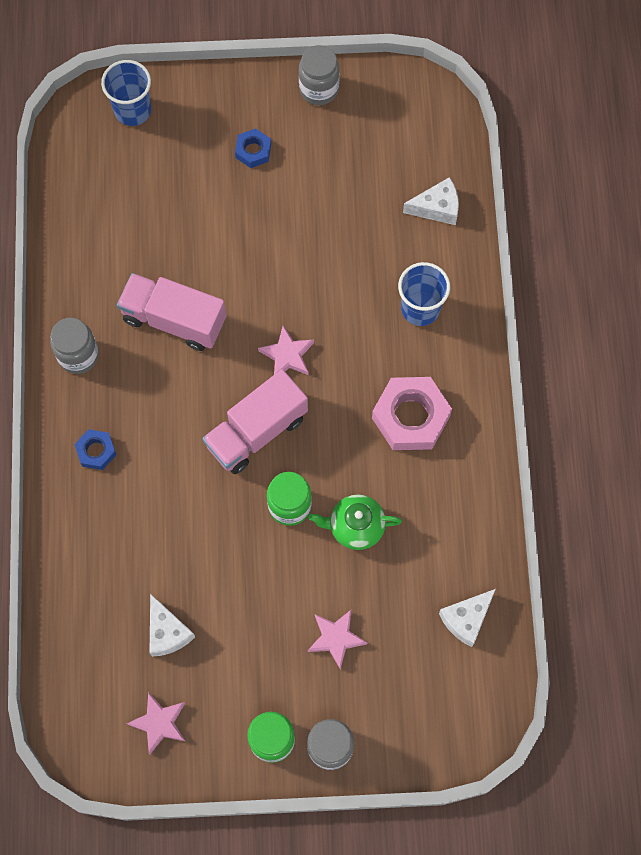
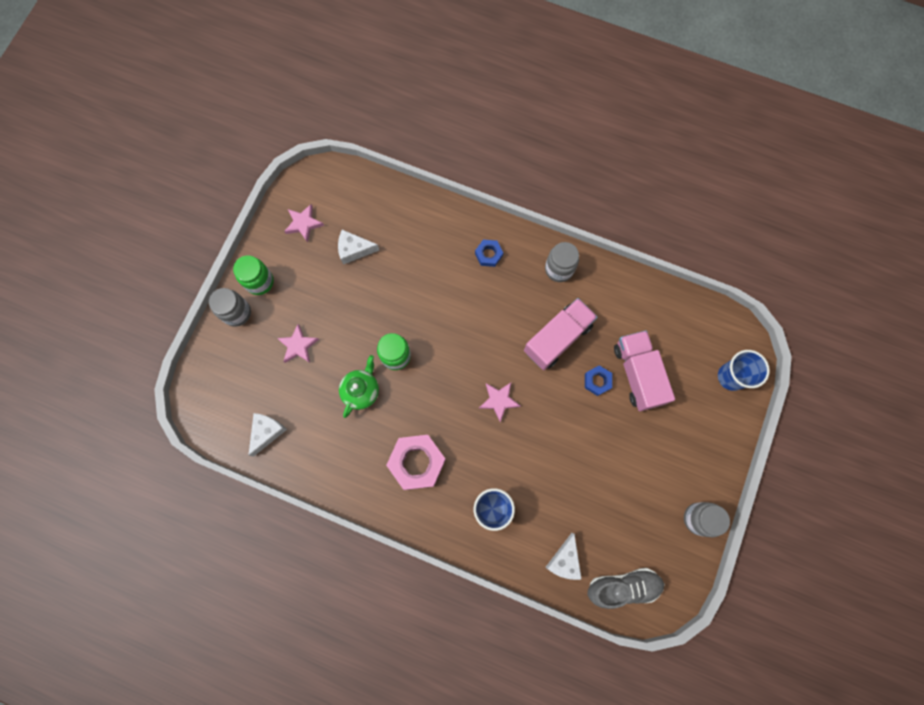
camera: 115 degrees right, 5 degrees up
(253, 151) = (665, 447): blue nut -> blue nut (597, 381)
(256, 431) = (455, 357): pink truck -> pink truck (638, 374)
(433, 138) = (623, 586): none -> grey shoe
(466, 619) = (267, 432): white cheese -> white cheese turned 45 degrees clockwise

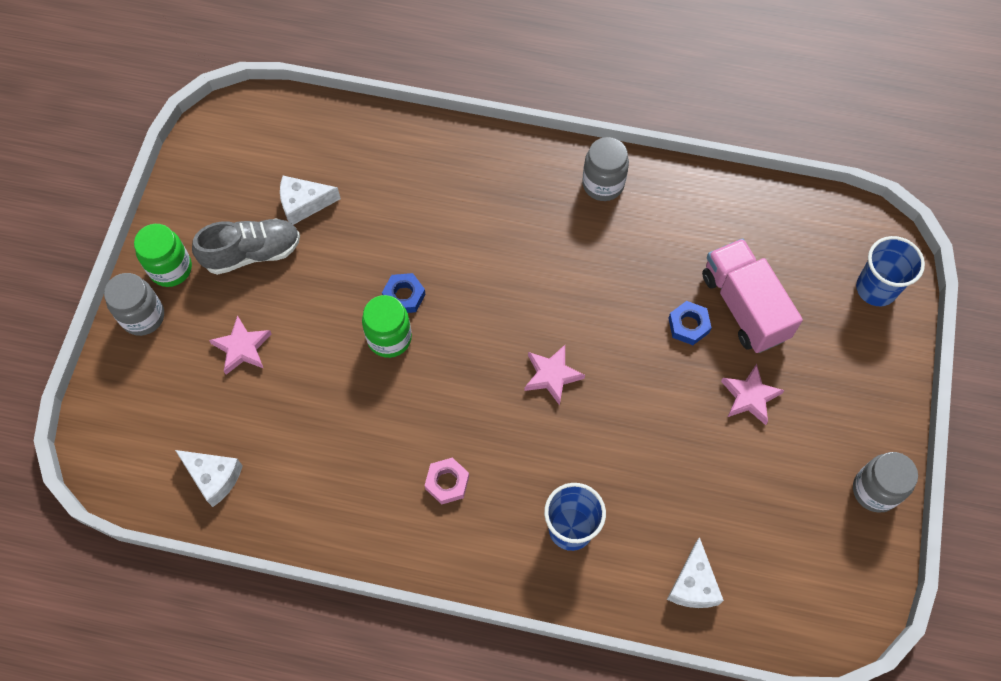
camera: 10 degrees left, 10 degrees down
(267, 432) = (214, 477): white cheese -> white cheese turned 105 degrees clockwise
(303, 224) = (224, 180): pink star -> pink star (750, 396)
(361, 390) = (347, 395): green teapot -> none
(417, 462) = (447, 482): pink nut -> pink nut, size x0.52
(488, 254) = (499, 180): blue nut -> blue nut (404, 296)
(557, 338) = (619, 277): pink truck -> none
(623, 586) = (787, 607): grey shoe -> grey shoe (252, 253)

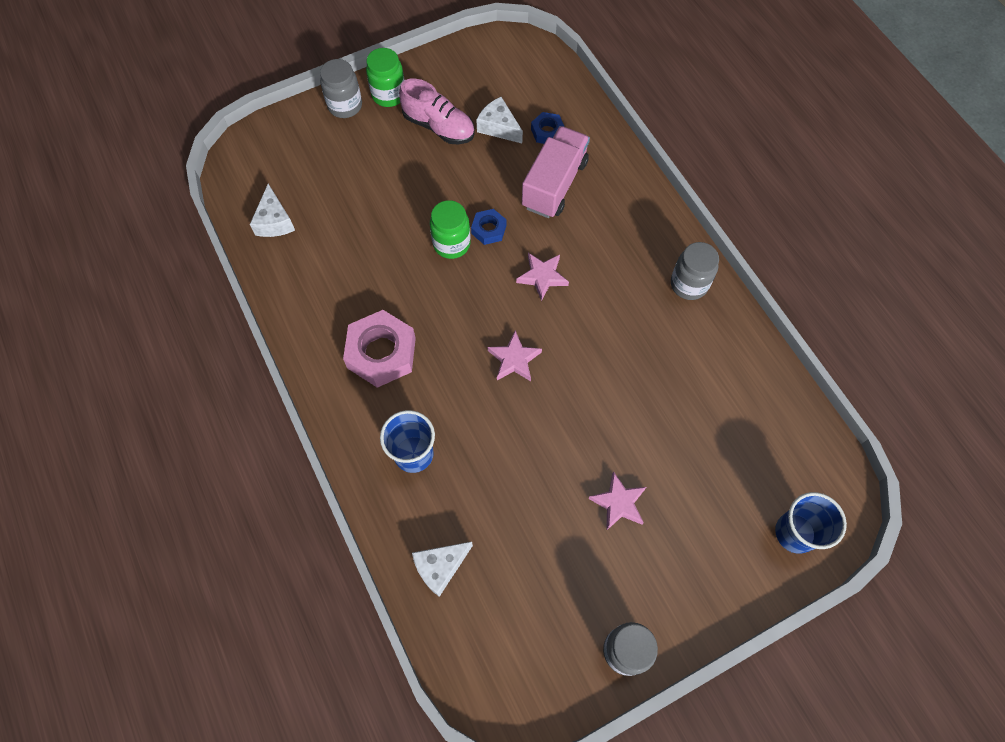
camera: 50 degrees right, 0 degrees up
(242, 348) = (371, 170): pink star -> pink star (542, 277)
(252, 253) = (439, 127): grey shoe -> pink shoe
(447, 482) = (381, 353): pink nut -> pink nut, size x1.92
(688, 325) = (635, 420): blue nut -> blue nut (547, 132)
(744, 306) = (686, 447): pink truck -> pink truck (554, 184)

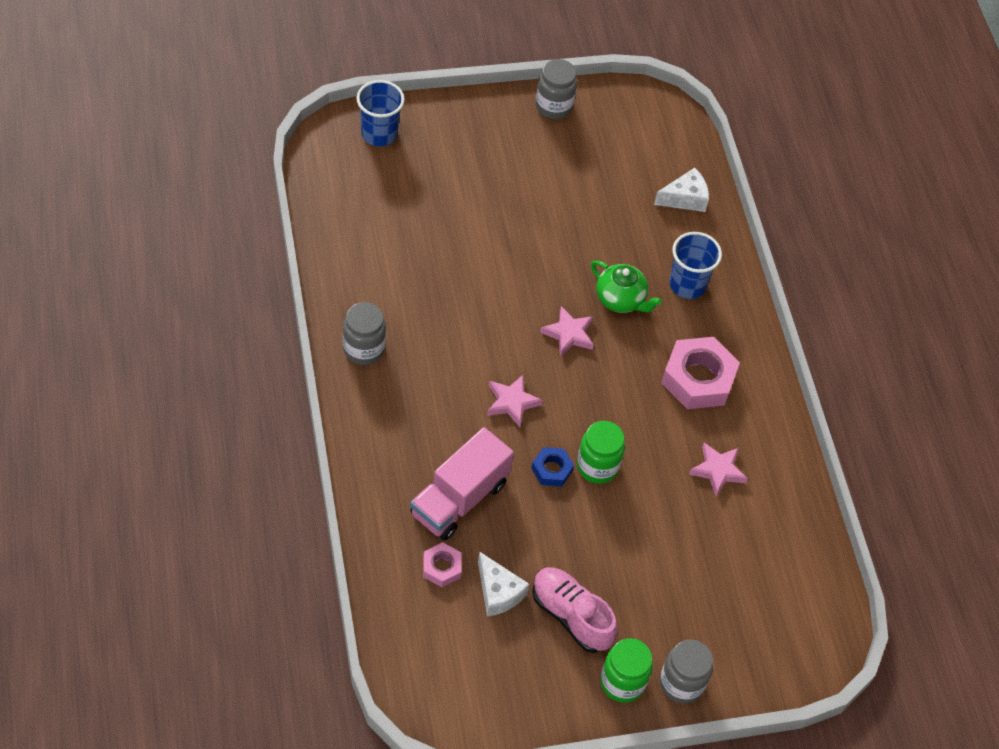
camera: 170 degrees left, 10 degrees down
(274, 221) = (789, 553): white cheese -> none
(476, 413) = (620, 300): none -> green teapot
(547, 132) = (441, 567): blue nut -> pink nut
(618, 503) = (518, 196): pink star -> pink star (718, 470)

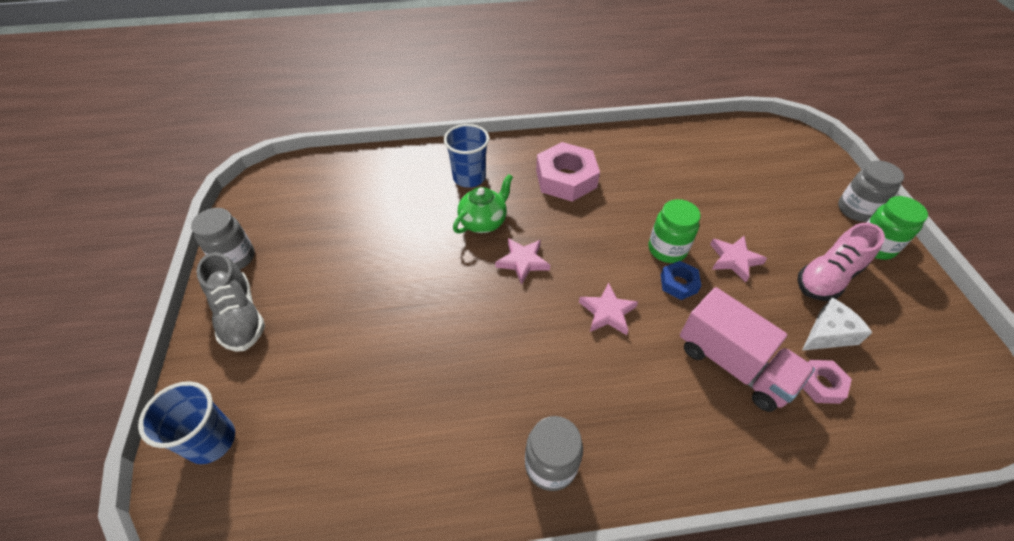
camera: 80 degrees left, 5 degrees down
(490, 125) = (240, 316): none -> grey shoe
(685, 198) = (376, 172): white cheese -> none
(718, 470) = (653, 174): pink star -> pink star (734, 260)

